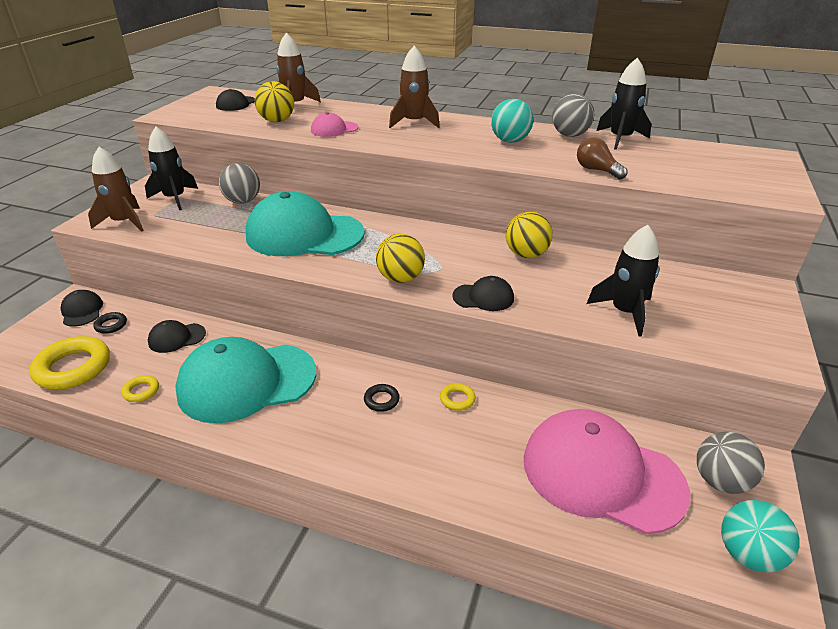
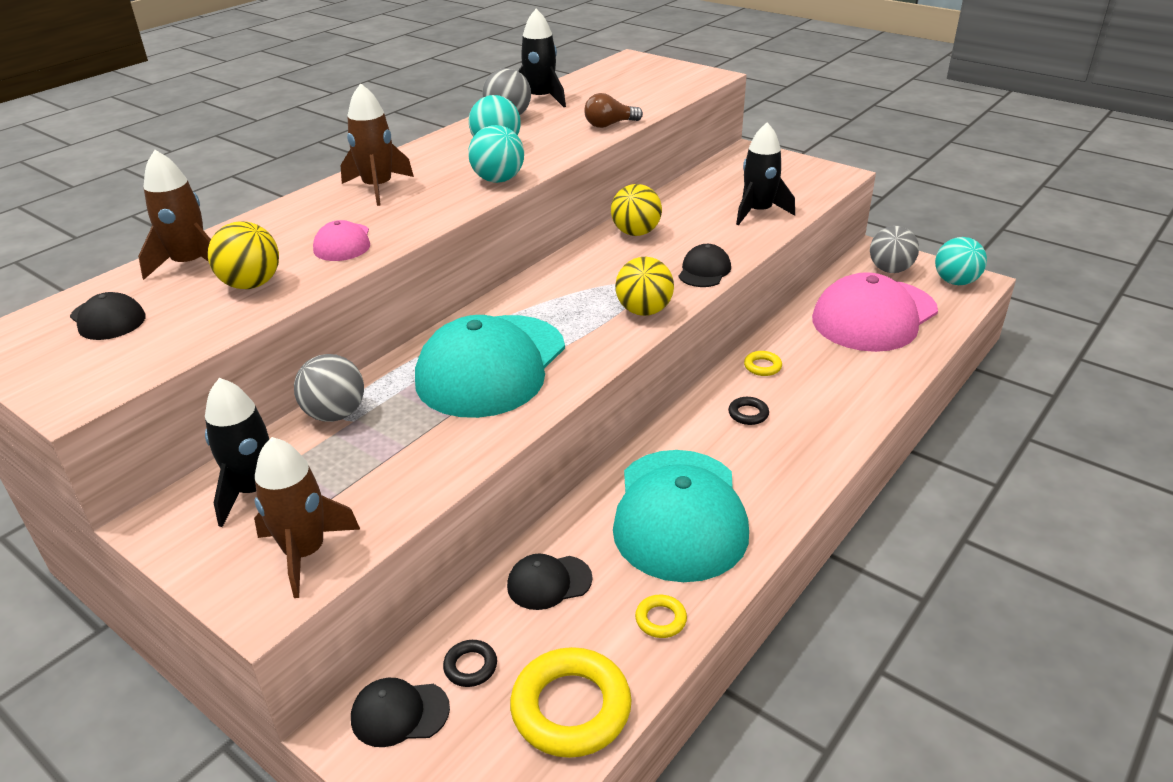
camera: 70 degrees left, 0 degrees up
(176, 338) = (549, 582): black cap -> black cap turned 75 degrees clockwise
(453, 151) = (498, 180): none -> turquoise ball

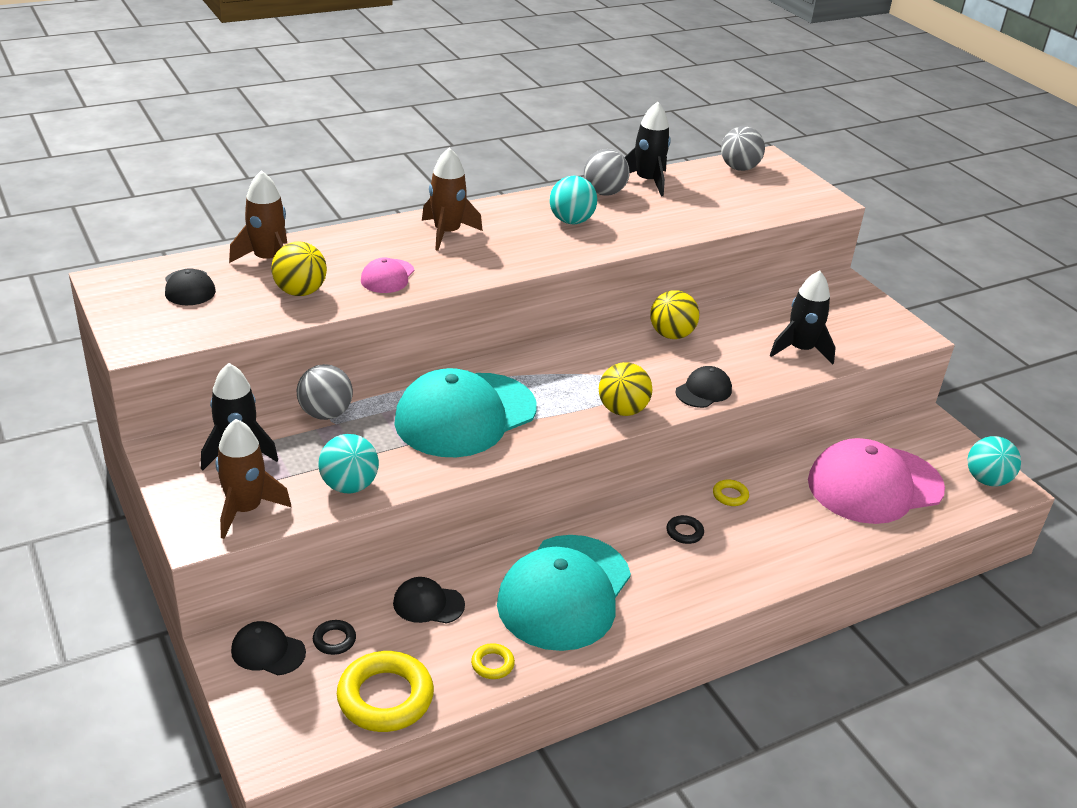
camera: 20 degrees right, 0 degrees up
(498, 180) = (548, 255): turquoise ball -> turquoise ball (349, 486)
(609, 125) = (687, 227): brown light bulb -> none
(890, 270) = (929, 446): grey ball -> grey ball (739, 168)

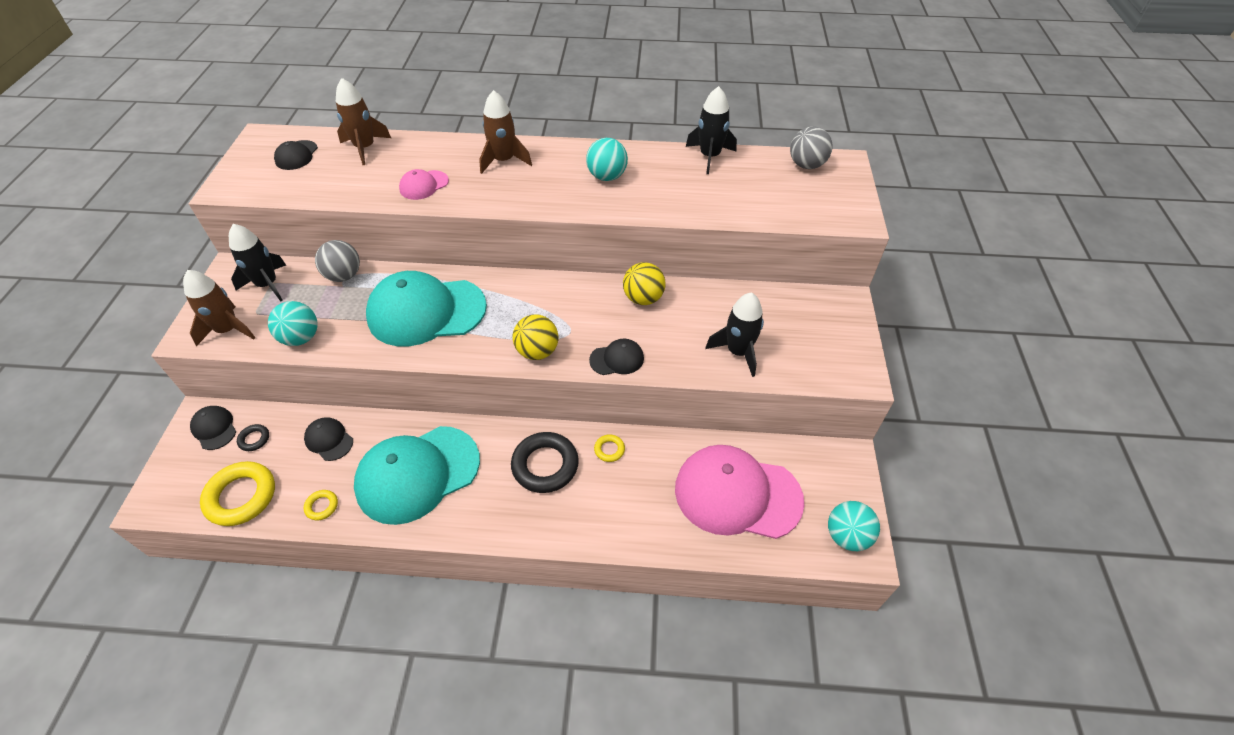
camera: 35 degrees right, 15 degrees up
(300, 292) = (356, 180): yellow ball -> none
(604, 193) = (662, 158): grey ball -> none
(684, 532) = (545, 465): black ring -> black ring, size x2.14

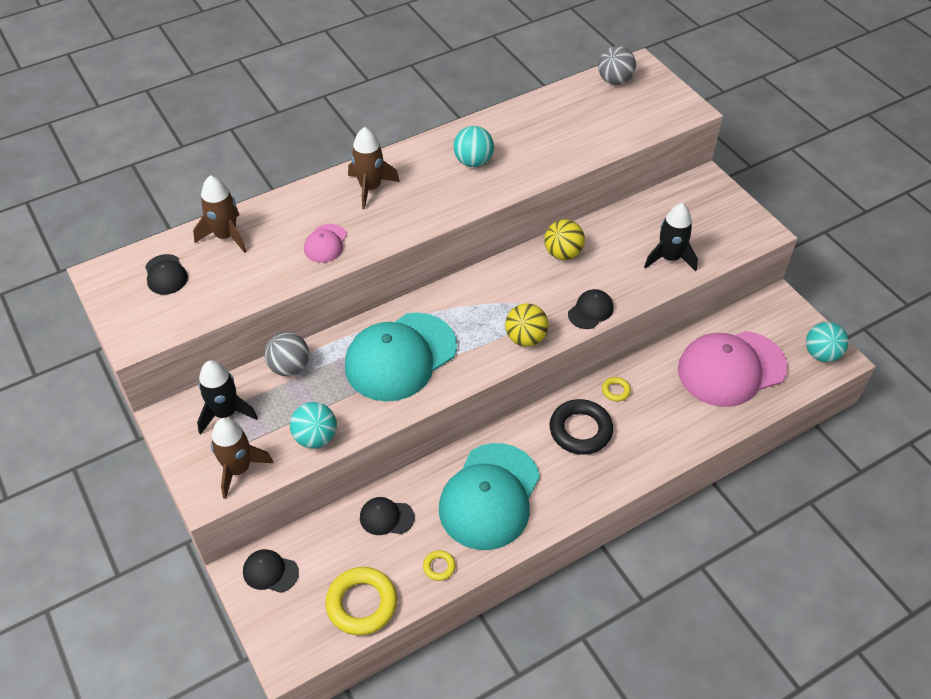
camera: 35 degrees left, 0 degrees up
(254, 439) = (318, 557): black ring -> none
(709, 156) = (535, 106): black rocket -> none

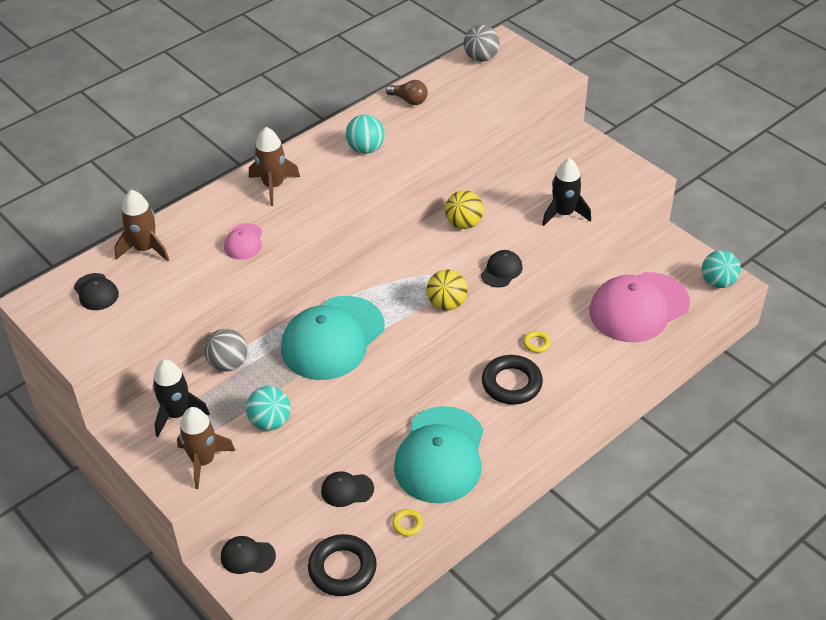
camera: 10 degrees left, 5 degrees down
(361, 604) = (342, 569): yellow ring -> black ring
(530, 116) = (409, 100): none -> brown light bulb

